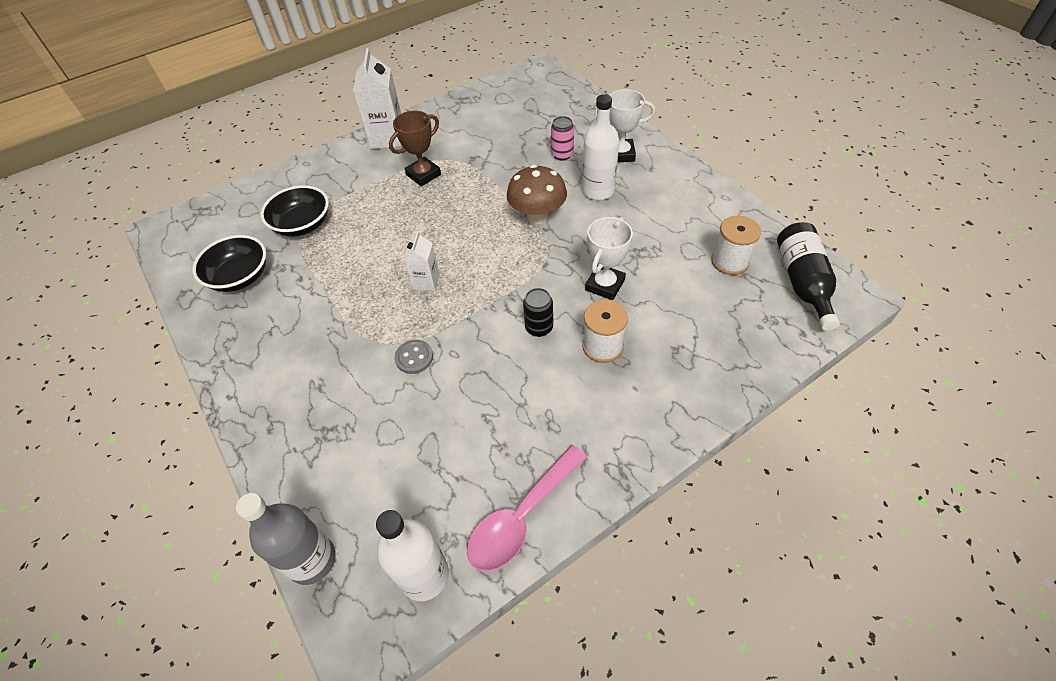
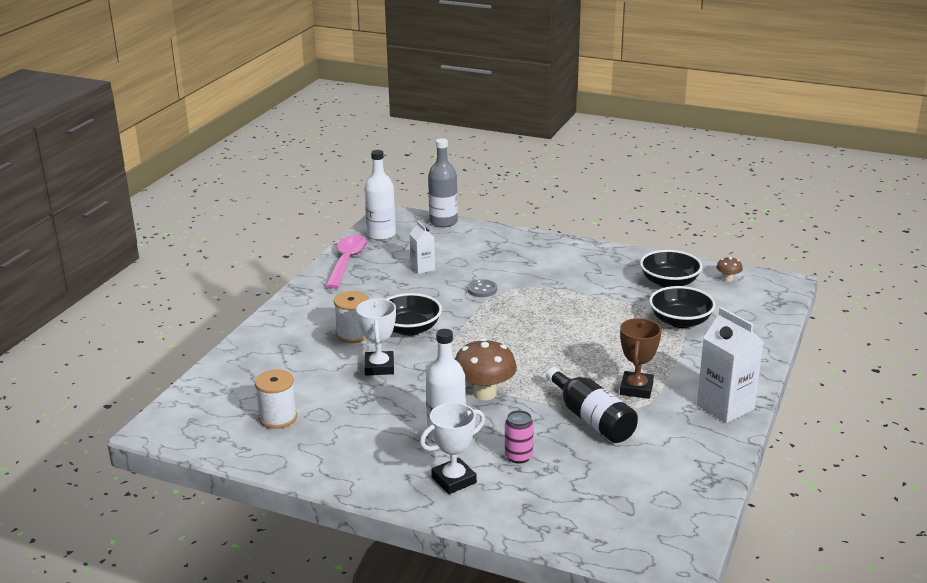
camera: 145 degrees right, 25 degrees down
(190, 256) = (728, 279): none -> brown mushroom
(426, 282) = (525, 324): white carton -> white carton (422, 268)
(539, 328) = (409, 328): black can -> black bowl
(802, 282) = (204, 423): black bottle -> black bottle (592, 419)

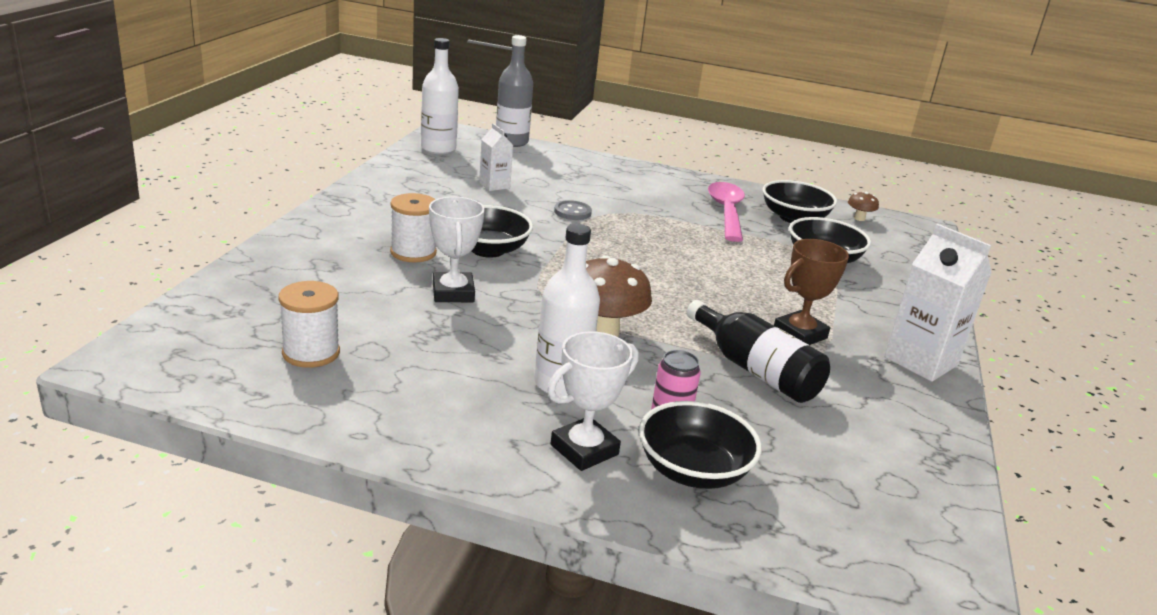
camera: 10 degrees left, 0 degrees up
(347, 261) = (398, 173): pink spoon -> pink spoon (726, 212)
(525, 492) = (693, 470): none -> black bowl
(636, 389) = (800, 334): brown trophy -> brown trophy turned 45 degrees clockwise

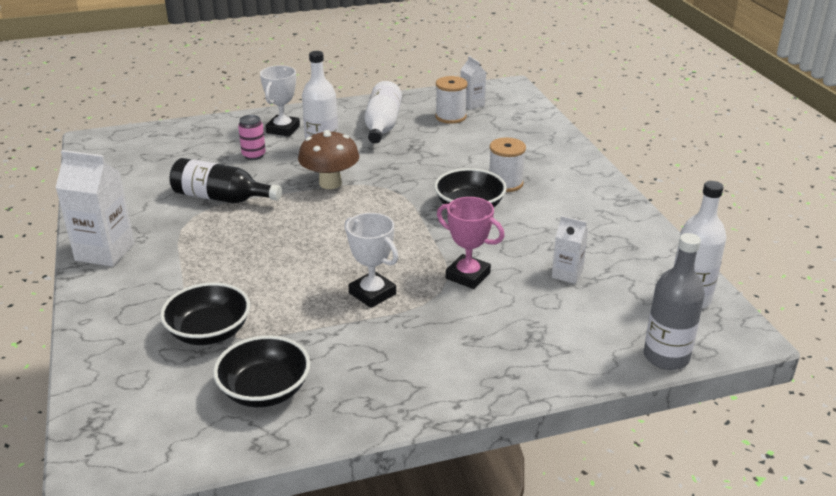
camera: 150 degrees right, 5 degrees up
(240, 359) = (472, 104): none -> white carton
(426, 384) = (382, 125): none -> white bottle
(453, 293) = (440, 169): white trophy -> white trophy (372, 293)
(572, 212) = (468, 276): grey button -> pink trophy
(693, 470) = (227, 139): black bowl -> none
(726, 212) = (341, 358): pink spoon -> none
(800, 334) = (202, 236): brown trophy -> none
(859, 218) = (186, 438): brown mushroom -> none

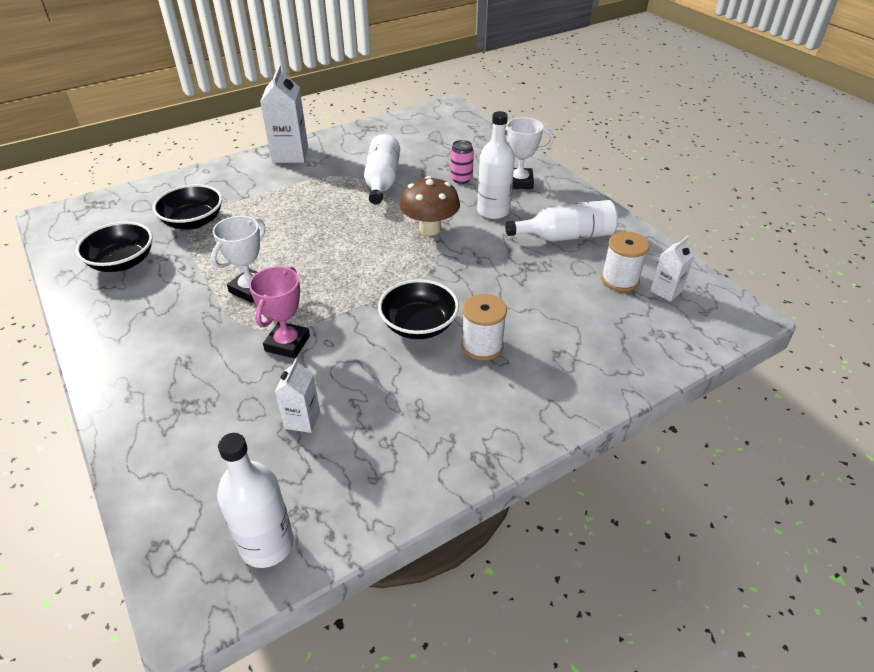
camera: 75 degrees right, 10 degrees up
(221, 198) = (382, 181): black bottle -> white bottle
(666, 357) = (150, 522): grey bottle -> none

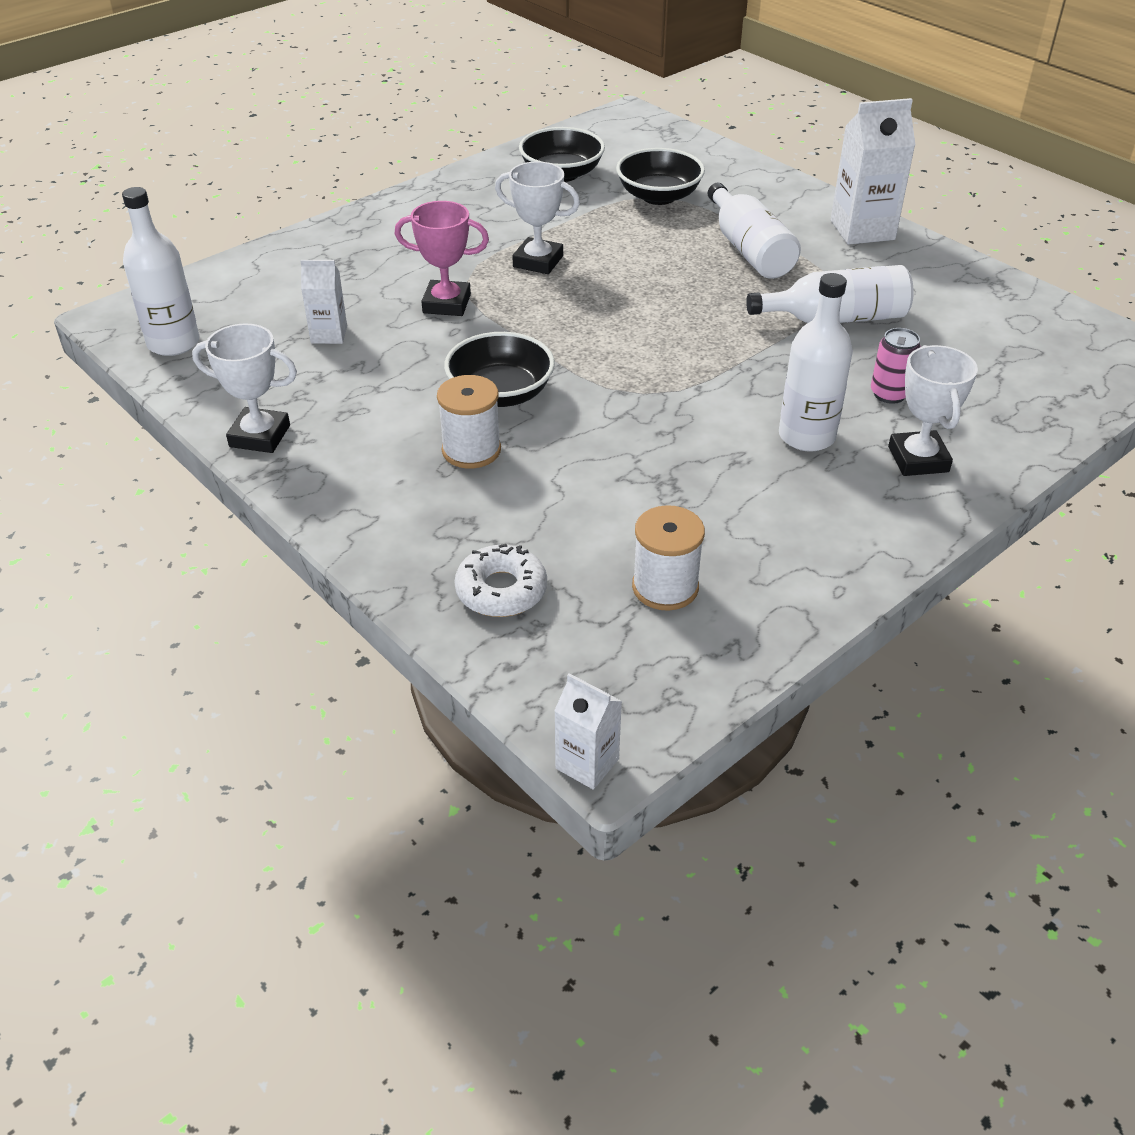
camera: 80 degrees right, 0 degrees up
(430, 229) = (725, 378): brown mushroom -> none
(440, 470) = (260, 436): none -> white trophy
(566, 236) = (768, 521): white bottle -> white bottle (749, 250)
(625, 344) = (501, 590): none -> white donut
(666, 291) = (651, 645): white carton -> white carton (587, 763)

